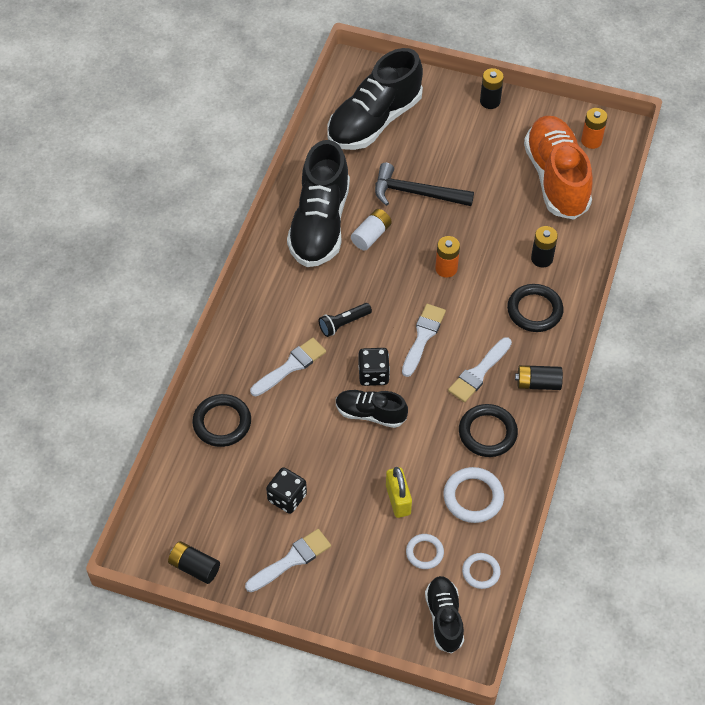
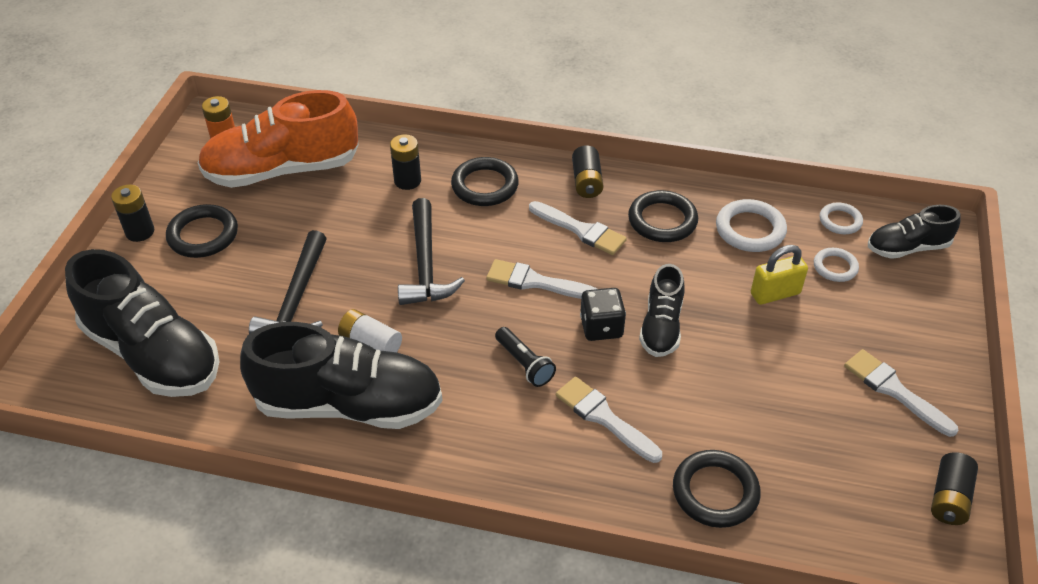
camera: 95 degrees left, 10 degrees down
(287, 497) = (809, 403): black dice -> none
(446, 268) = (426, 264): orange battery -> black hammer
(485, 136) = (203, 235): none -> black ring

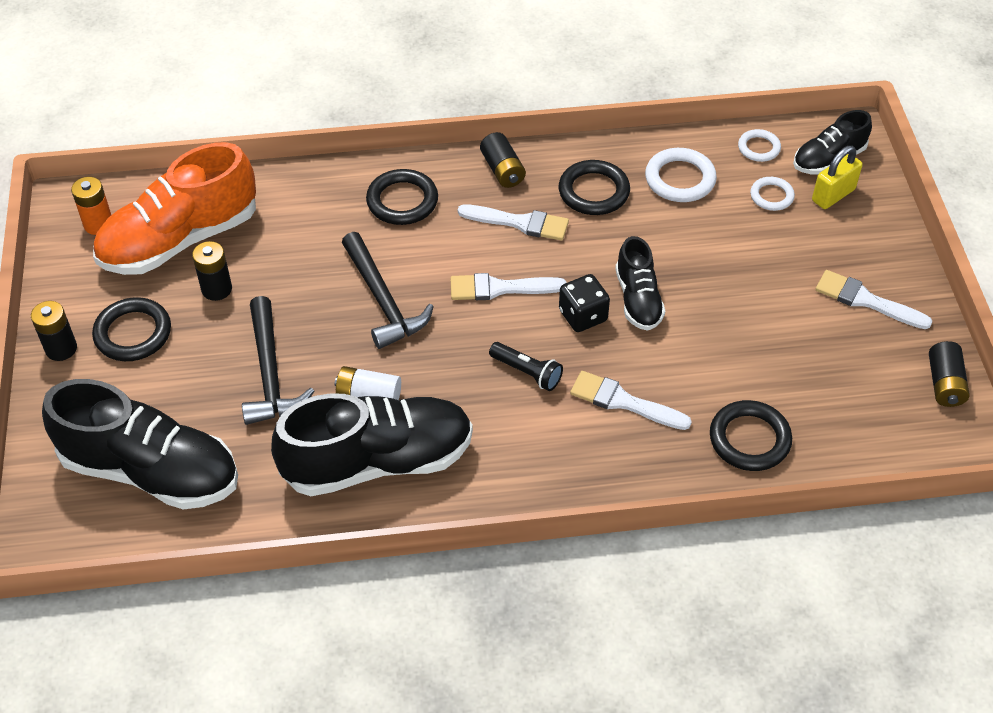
camera: 20 degrees left, 5 degrees up
(407, 181) = (320, 216): black battery -> black battery (216, 289)
(775, 293) = (728, 237): yellow padlock -> yellow padlock (833, 195)

